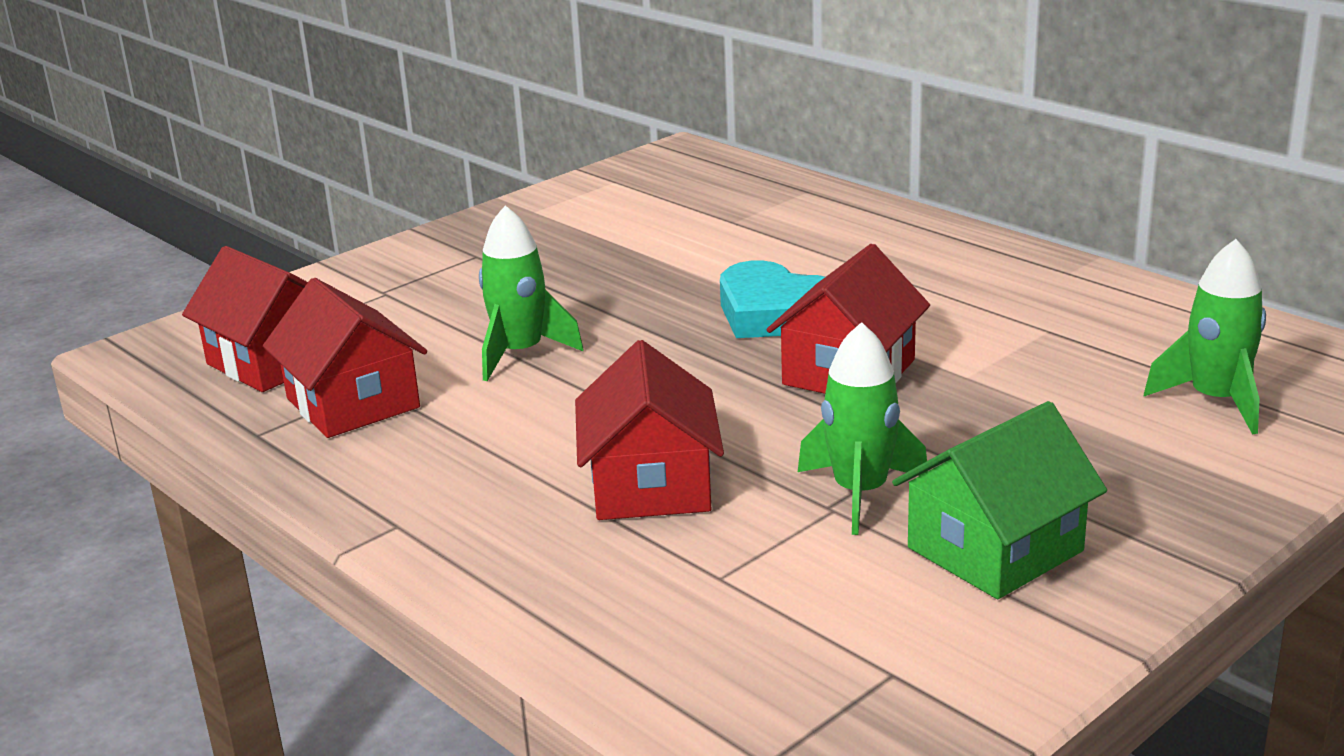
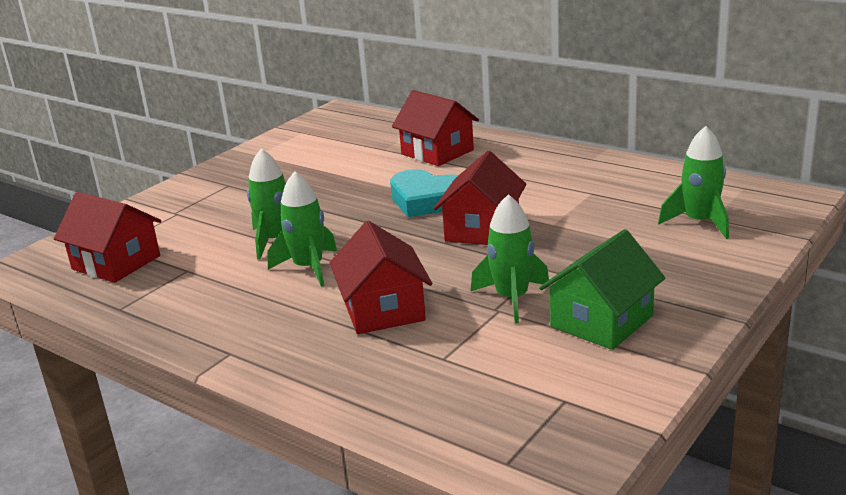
camera: 10 degrees left, 0 degrees up
(353, 403) = (177, 282): red house -> red house (437, 152)
(556, 403) = (309, 268): none -> green rocket

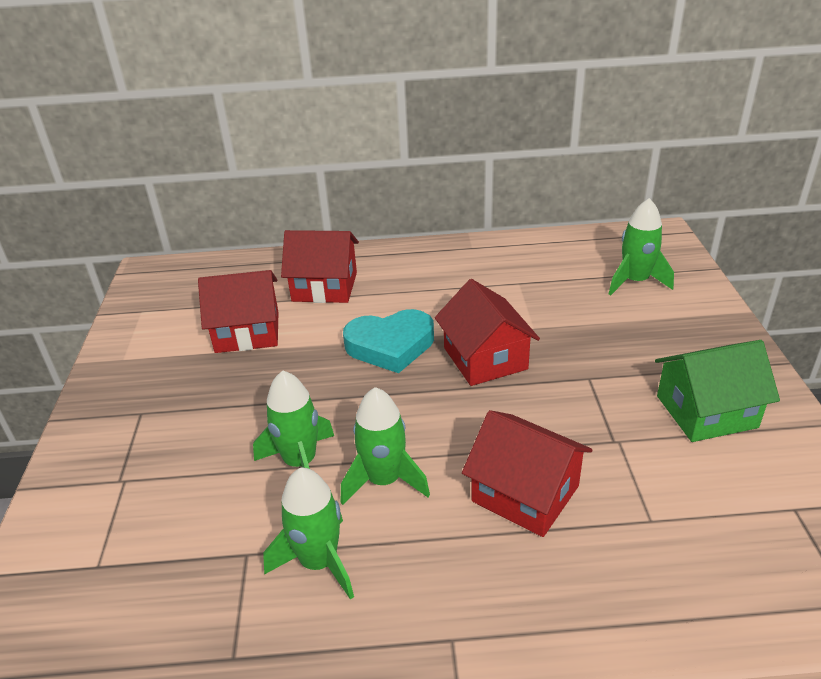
camera: 40 degrees left, 10 degrees up
(116, 262) = (135, 591): red house -> red house (247, 332)
(512, 299) = (612, 423): green rocket -> green rocket (319, 562)
(601, 321) = (706, 411): green house -> green house turned 75 degrees clockwise

